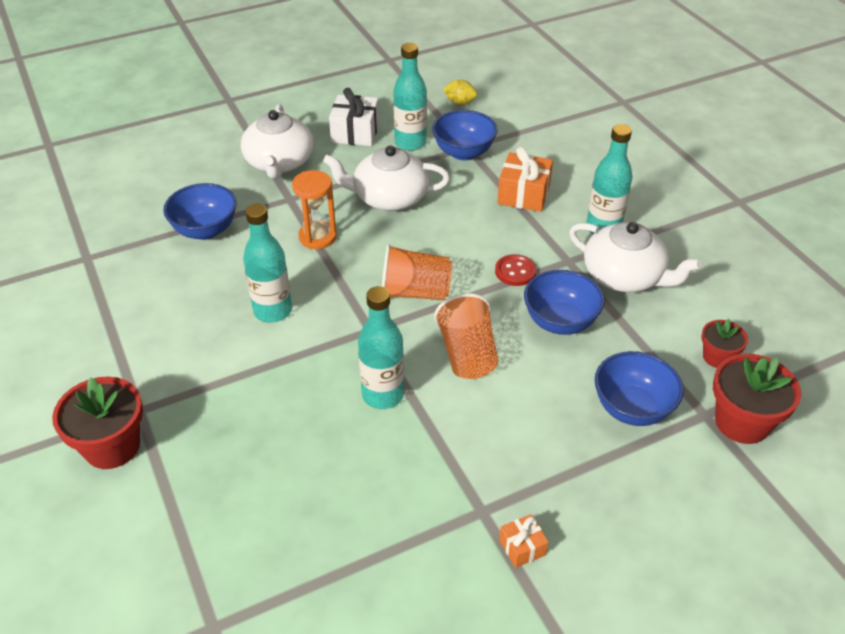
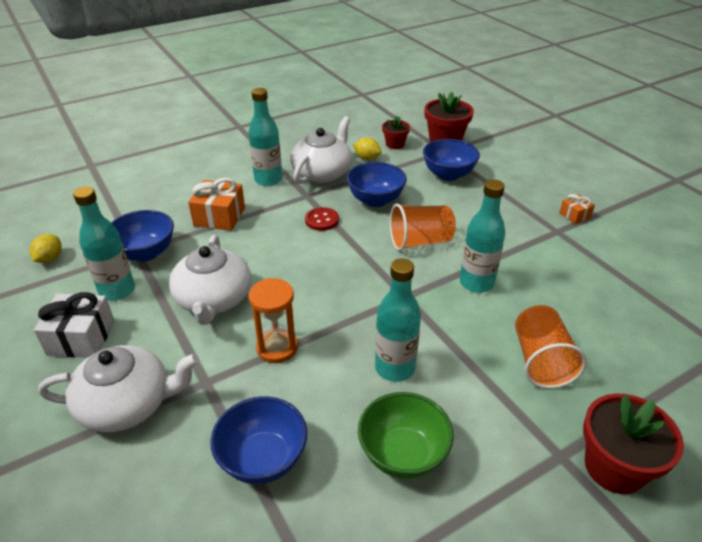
camera: 95 degrees left, 5 degrees down
(180, 306) = (403, 454): none -> green bowl
(415, 292) = (354, 273): orange cup -> orange cup (540, 361)
(670, 322) = (367, 158): none -> yellow lemon

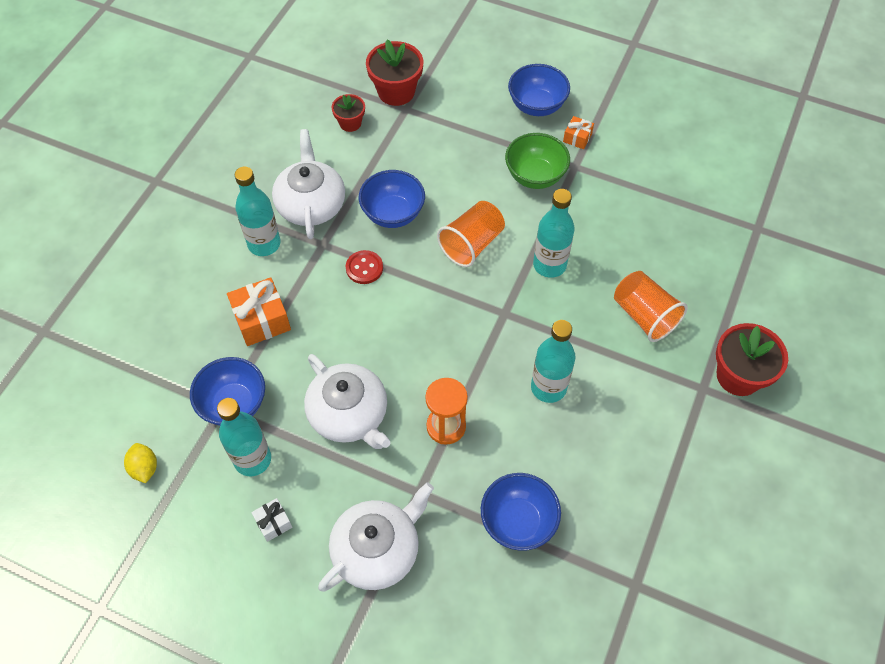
camera: 35 degrees left, 20 degrees up
(81, 338) = (273, 523): white gift -> white gift, size x0.55
(367, 158) = (338, 159): yellow lemon -> none
(403, 454) = (606, 454): green bowl -> green bowl (535, 176)
(448, 174) = (434, 141): blue bowl -> blue bowl (536, 106)

